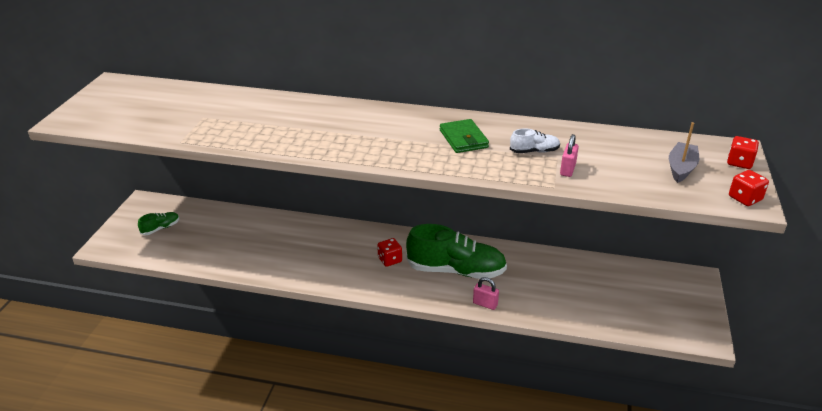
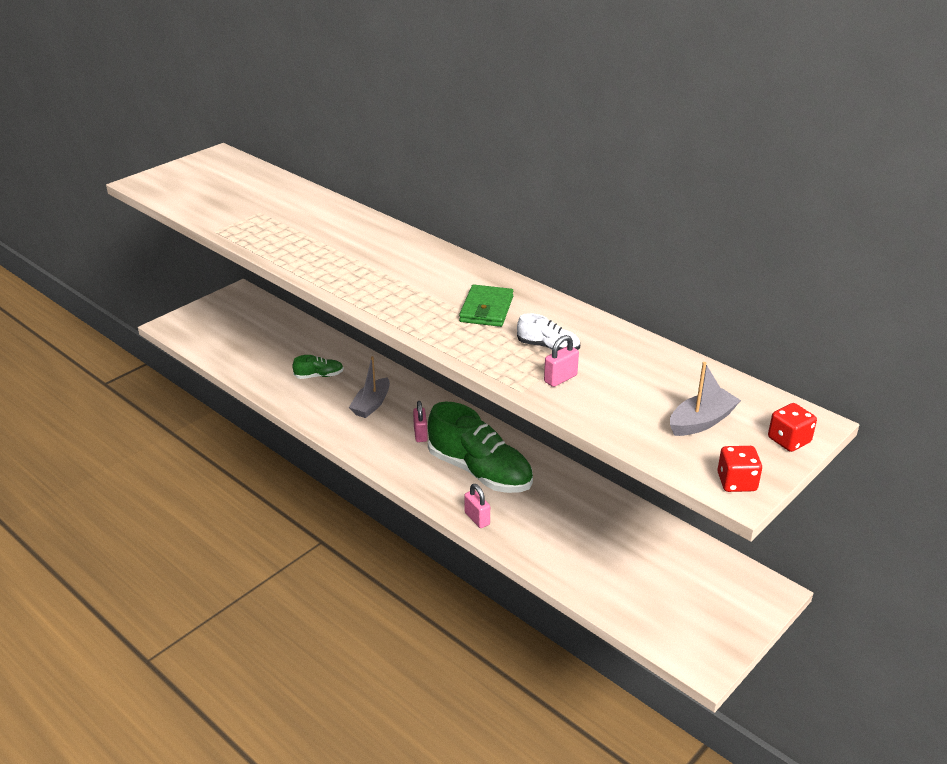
camera: 30 degrees right, 0 degrees up
(160, 228) = (232, 324): green shoe -> green shoe (319, 376)
(333, 251) = (371, 404): none -> grey boat
(389, 260) = (420, 434): red dice -> pink padlock

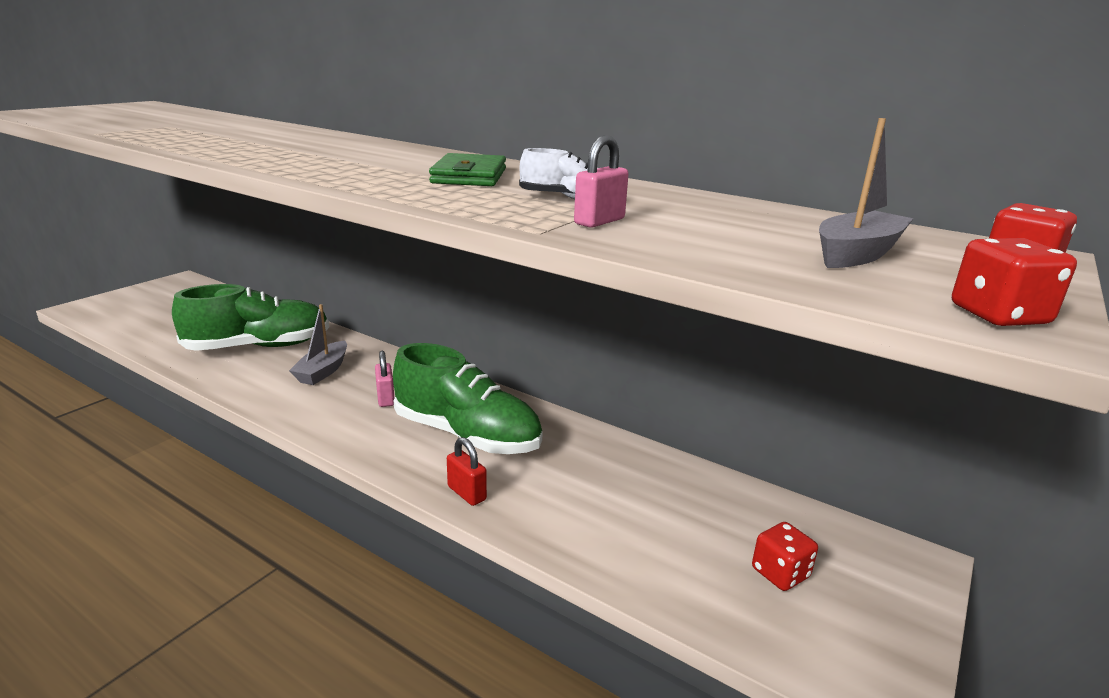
camera: 10 degrees left, 10 degrees down
(319, 376) = (259, 346): green shoe -> green shoe, size x2.23
(477, 518) = (466, 493): pink padlock -> red padlock
(673, 591) = (780, 573): none -> red dice

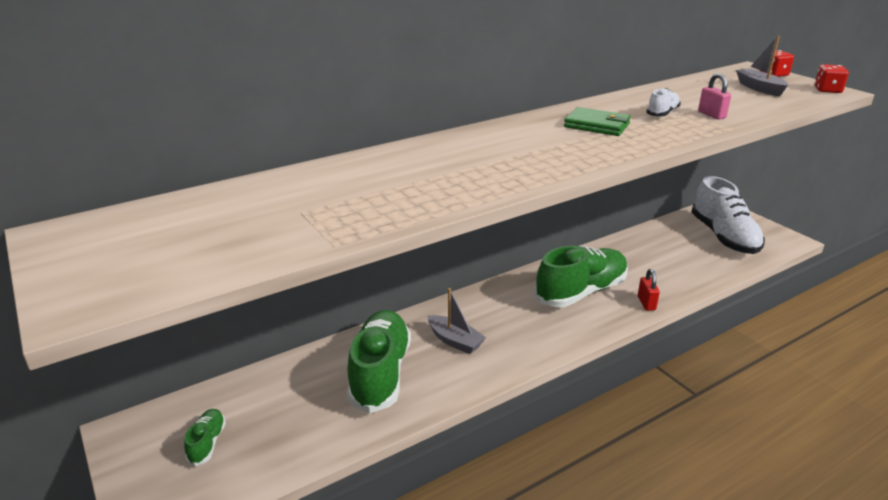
camera: 65 degrees left, 5 degrees up
(163, 306) = (207, 443): none -> green shoe
(385, 398) = (517, 316): pink padlock -> none
(466, 493) = (646, 303): red padlock -> red padlock turned 75 degrees counterclockwise
(780, 573) = (724, 237): red dice -> white shoe

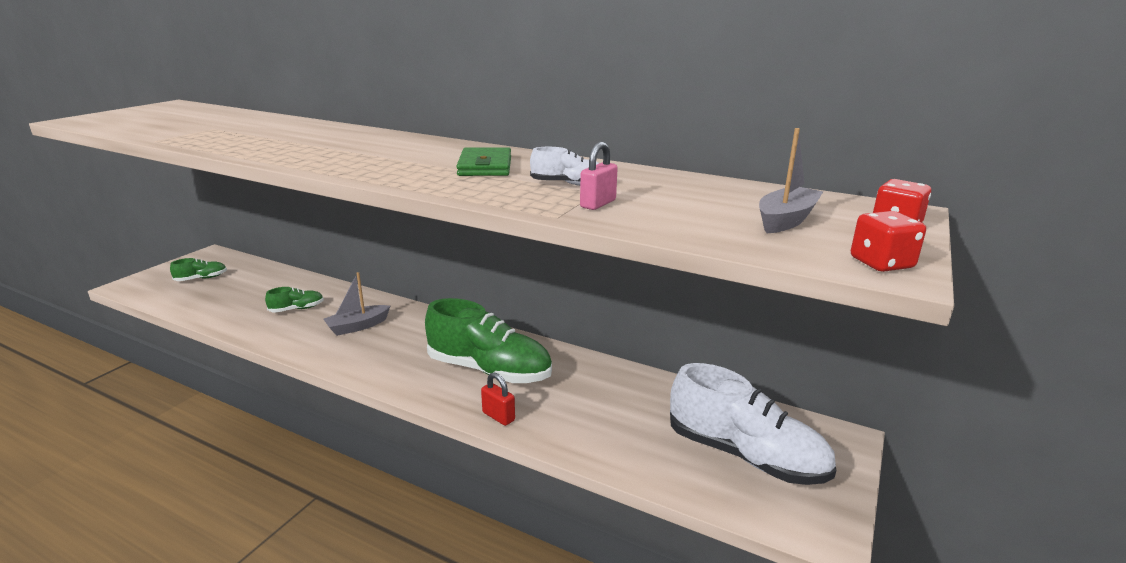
camera: 60 degrees right, 5 degrees down
(380, 373) = (297, 309): green shoe -> green shoe, size x0.45
(455, 341) = (357, 326): grey boat -> grey boat turned 45 degrees clockwise
(646, 303) = (498, 416): red padlock -> red padlock turned 75 degrees clockwise
(724, 237) = (745, 455): white shoe -> white shoe turned 105 degrees counterclockwise

